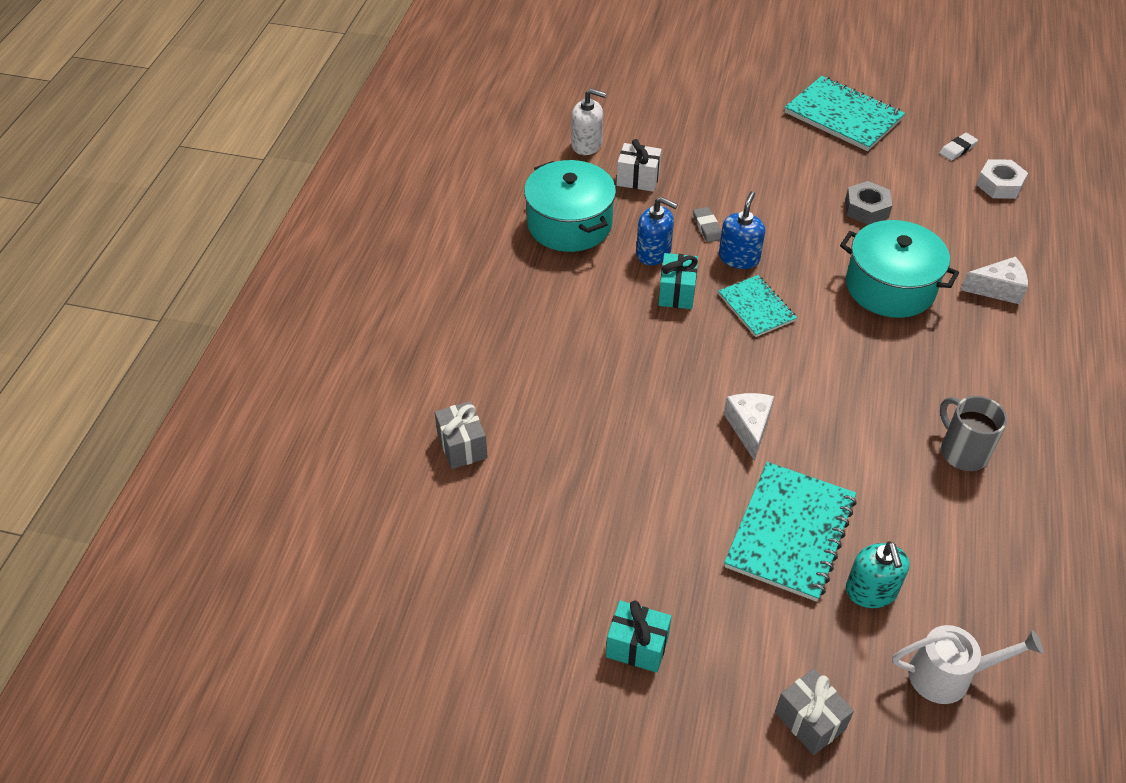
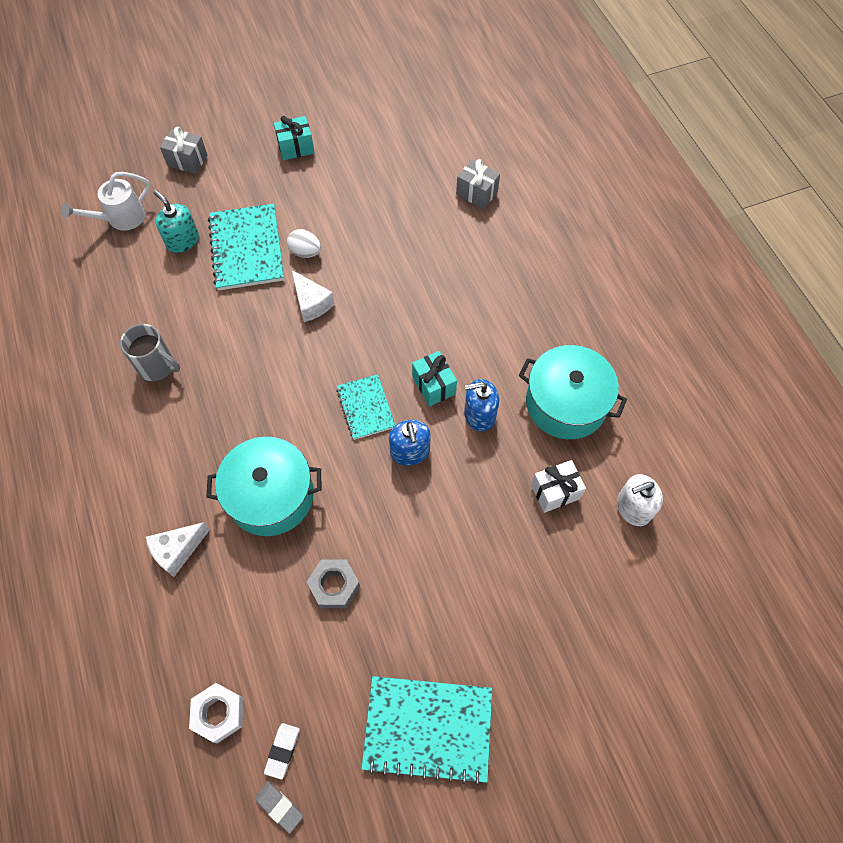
camera: 145 degrees right, 15 degrees up
(707, 227) = (457, 470): grey eraser -> grey eraser (279, 807)
(719, 488) = (305, 252): none -> white egg
(756, 307) = (365, 408): turquoise notebook -> turquoise notebook turned 45 degrees clockwise

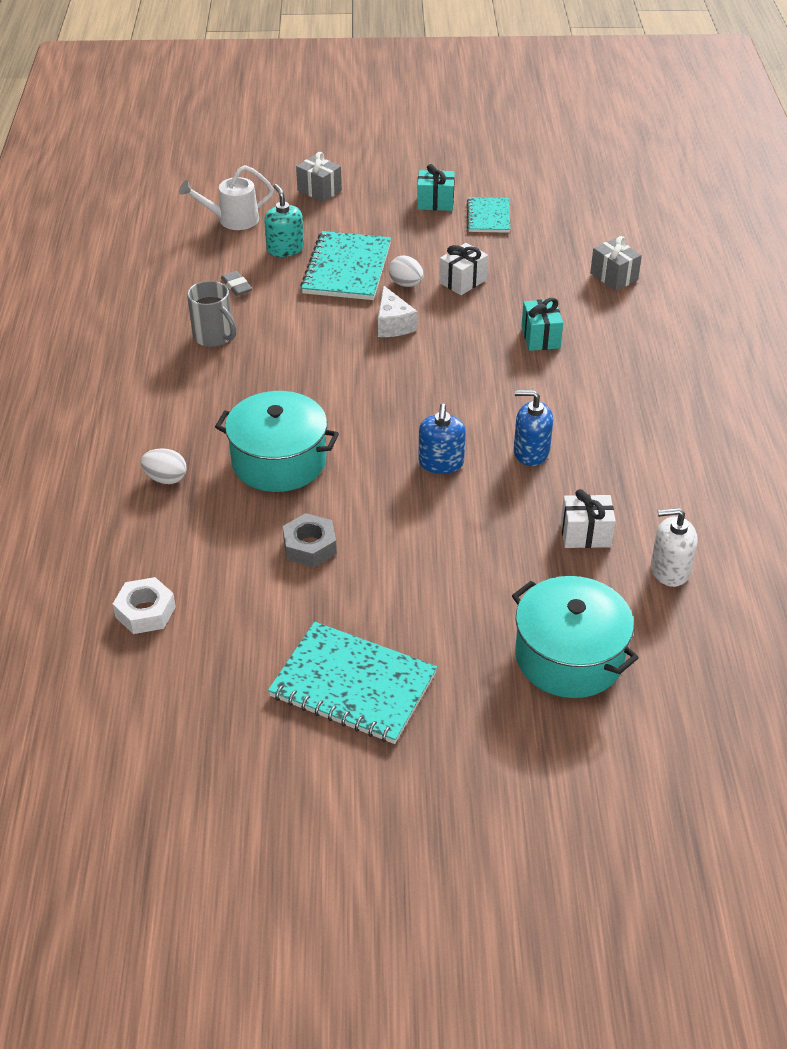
camera: 20 degrees right, 20 degrees down
(177, 550) = (166, 478): white cheese -> white egg
(279, 807) = (170, 700): grey eraser -> grey eraser (236, 286)
(282, 750) = (194, 658): white eraser -> none
(353, 235) = (462, 281): none -> white gift
(365, 408) = (410, 417): turquoise notebook -> turquoise notebook (488, 217)
(434, 385) = (492, 417): turquoise gift -> turquoise gift (540, 337)
(566, 403) = (633, 466): turquoise pot -> turquoise pot (569, 656)

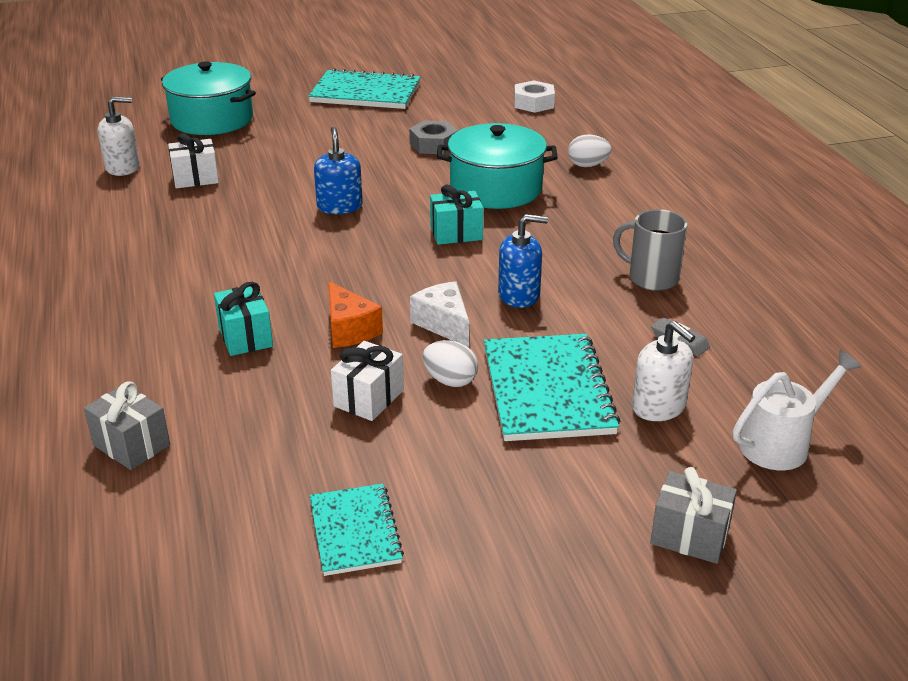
camera: 165 degrees right, 10 degrees down
(285, 249) = (659, 406): turquoise soap dispenser -> white soap dispenser
(435, 202) = (463, 548): turquoise gift -> turquoise gift (456, 233)
(463, 331) = (349, 329): none -> orange cheese
(531, 452) = (249, 225): blue soap dispenser -> blue soap dispenser (519, 295)

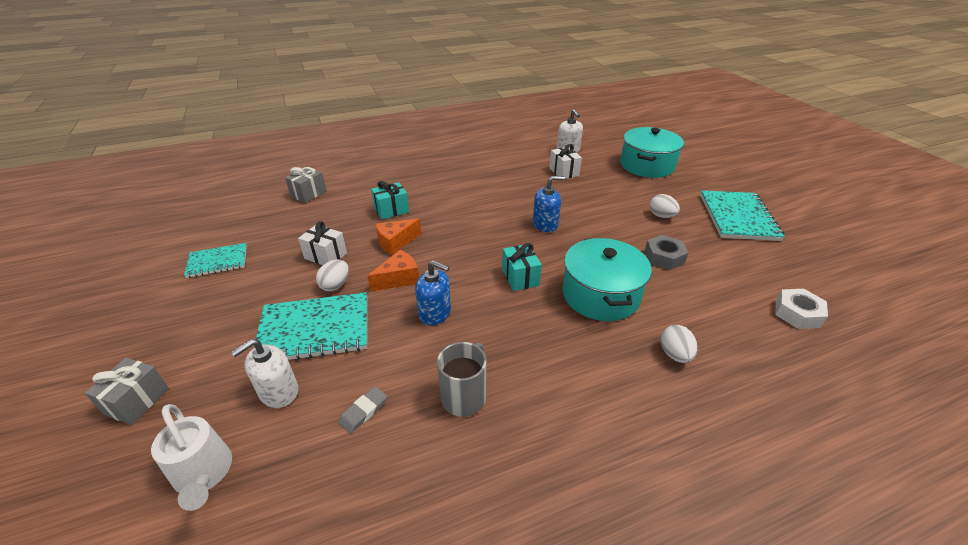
camera: 85 degrees right, 5 degrees up
(347, 132) = (661, 216): none -> white egg
(444, 324) = (399, 279): white cheese -> orange cheese
(519, 295) = (435, 313): blue soap dispenser -> blue soap dispenser turned 60 degrees counterclockwise

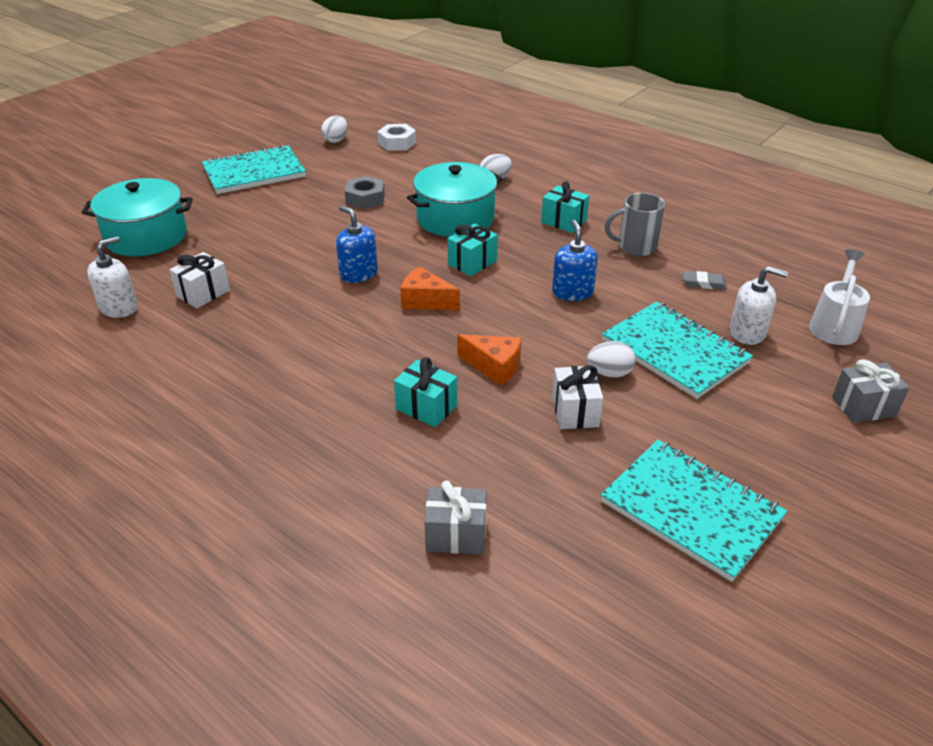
camera: 120 degrees left, 0 degrees up
(217, 261) = (691, 510): turquoise notebook -> turquoise notebook, size x1.67
(399, 279) = (552, 334): orange cheese -> orange cheese (425, 301)
(551, 365) = (563, 221): none -> turquoise gift
(661, 216) = (283, 210): white egg -> white egg (336, 140)

